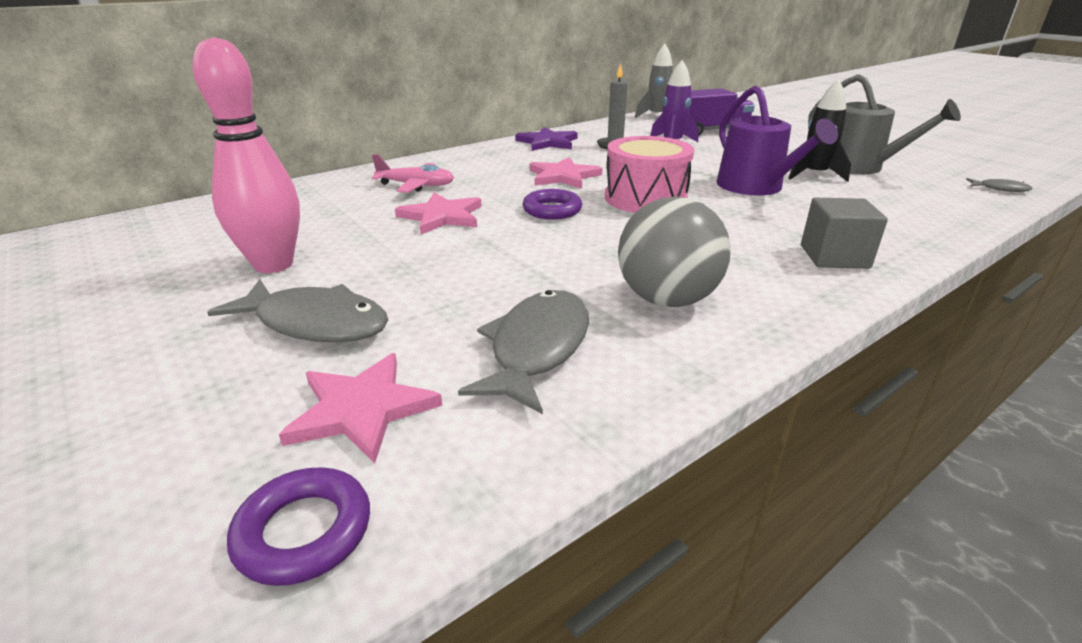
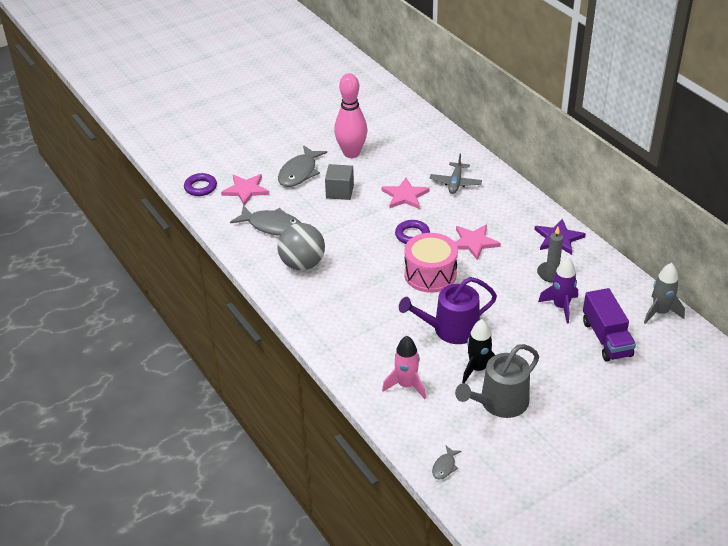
camera: 95 degrees right, 10 degrees up
(416, 185) = (455, 183): pink plane -> grey plane
(834, 257) = (338, 332): grey cube -> grey cube (340, 192)
(893, 209) = (406, 385): none -> pink rocket

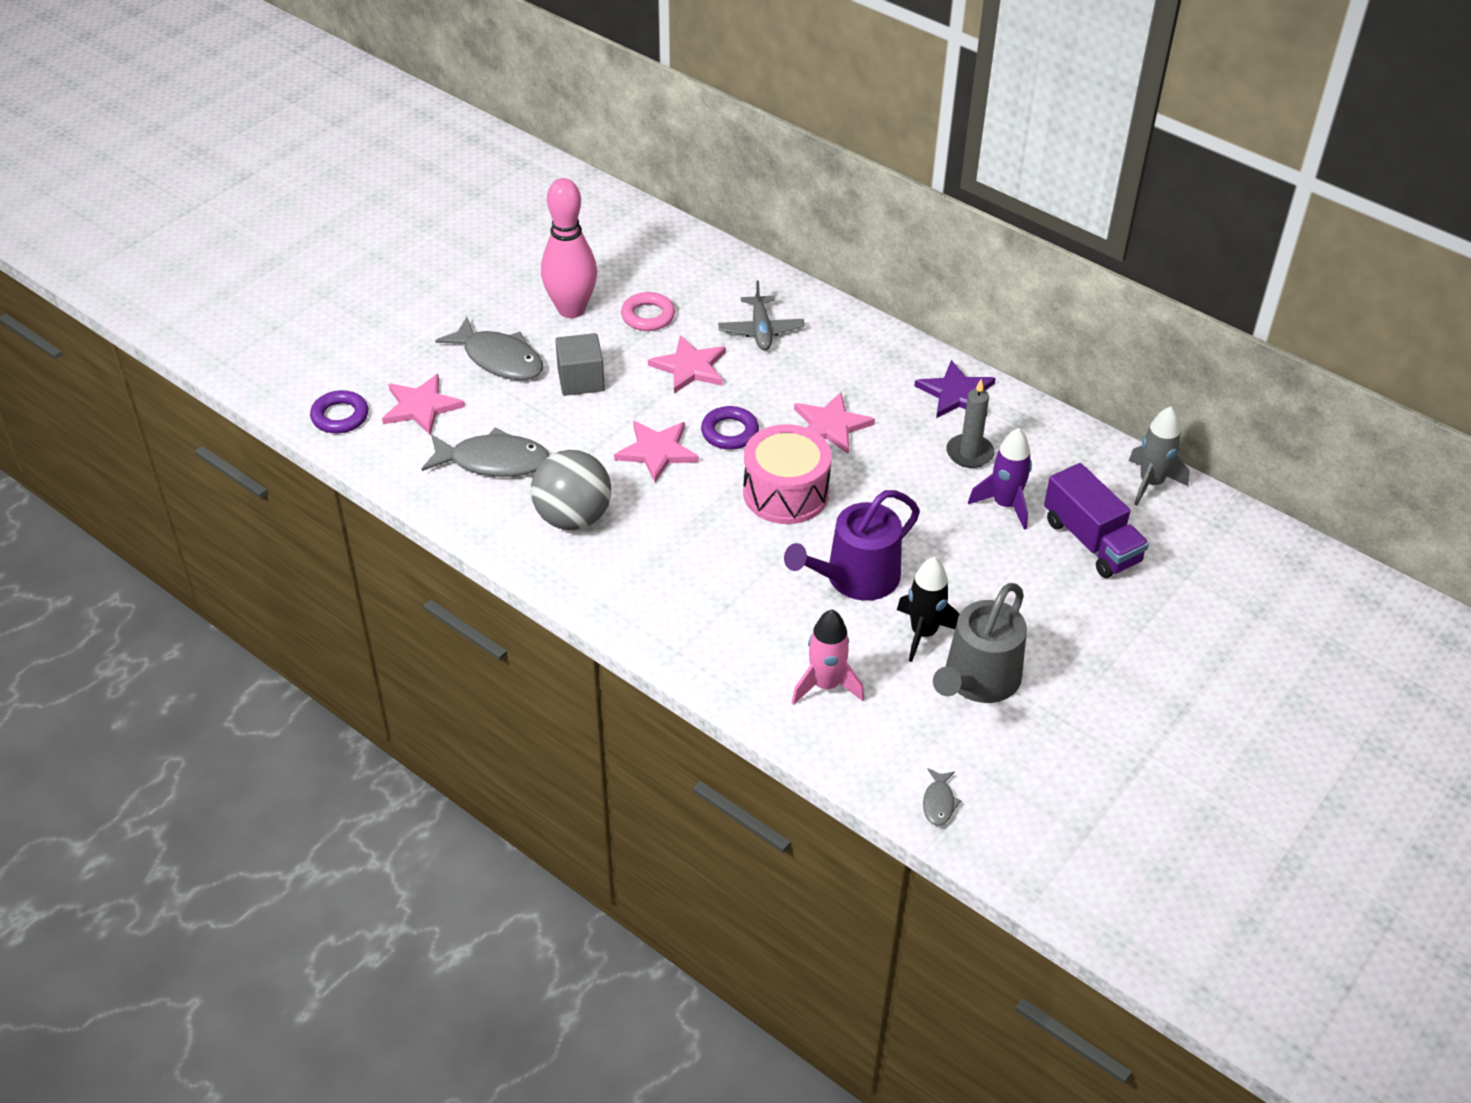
camera: 20 degrees left, 5 degrees up
(299, 172) = (499, 359): grey fish -> grey fish turned 60 degrees counterclockwise
(366, 238) = (657, 451): none -> pink star
(393, 164) = (648, 316): none -> pink ring

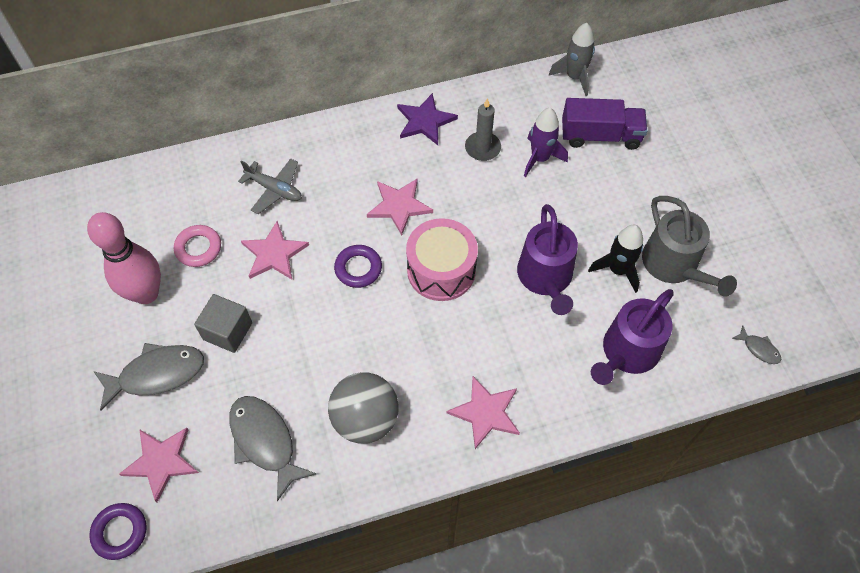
camera: 55 degrees left, 15 degrees up
(493, 461) = (265, 442): grey fish -> grey fish turned 75 degrees counterclockwise
(657, 451) = (341, 324): pink star -> pink star (485, 412)
(826, 685) = (627, 352): pink rocket -> purple watering can

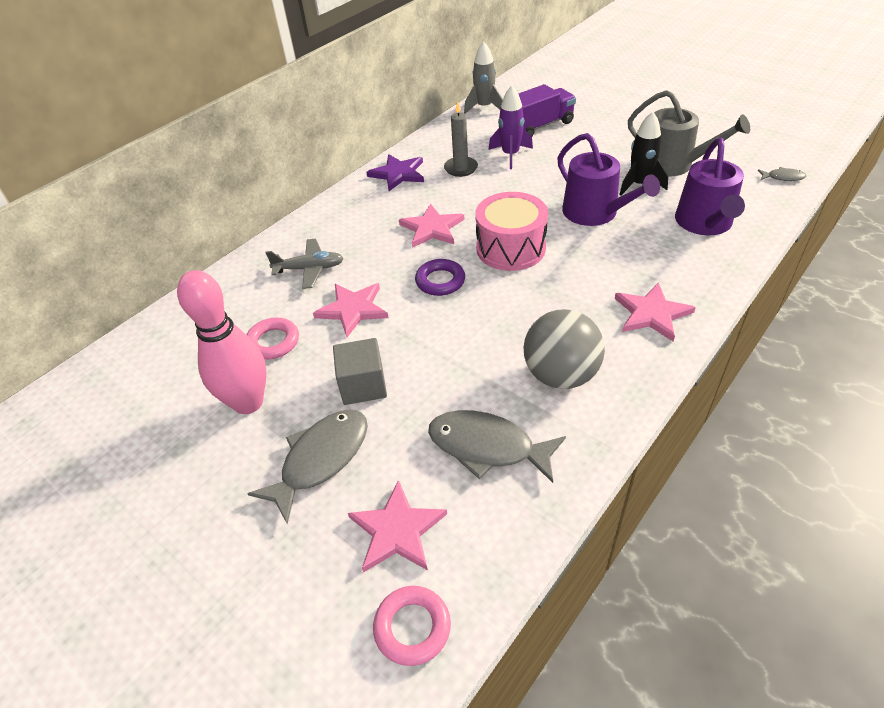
camera: 30 degrees left, 15 degrees down
(120, 532) = (412, 627): purple ring -> pink ring

